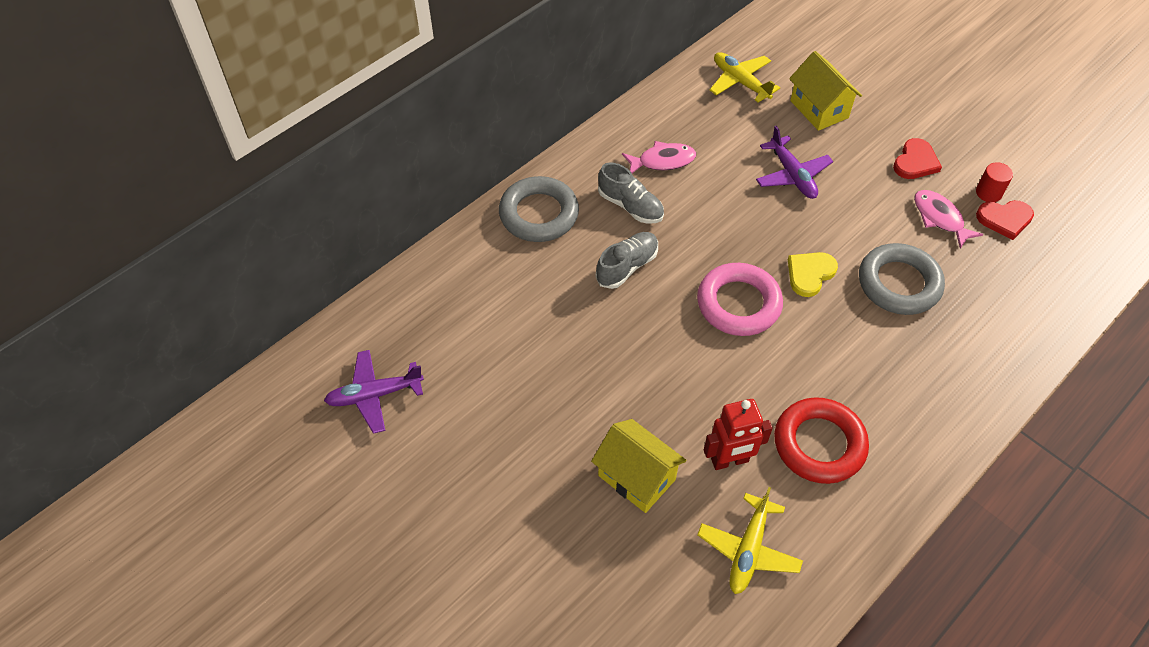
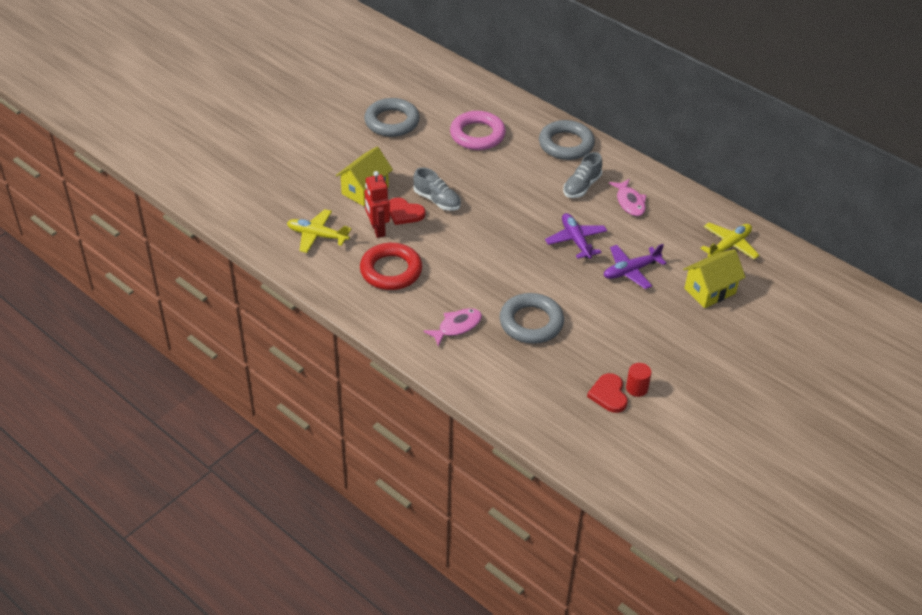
camera: 85 degrees right, 10 degrees down
(374, 395) = (416, 88): purple plane -> purple plane (576, 240)
(462, 434) = (392, 122): none -> grey ring
(627, 266) = (526, 185): grey shoe -> grey shoe (437, 200)
(738, 304) = (501, 237): pink ring -> pink ring (477, 135)
(810, 274) = (533, 275): yellow heart -> none
(915, 162) = (662, 345): red heart -> red heart (404, 213)
(939, 218) = (602, 354): pink fish -> pink fish (457, 327)

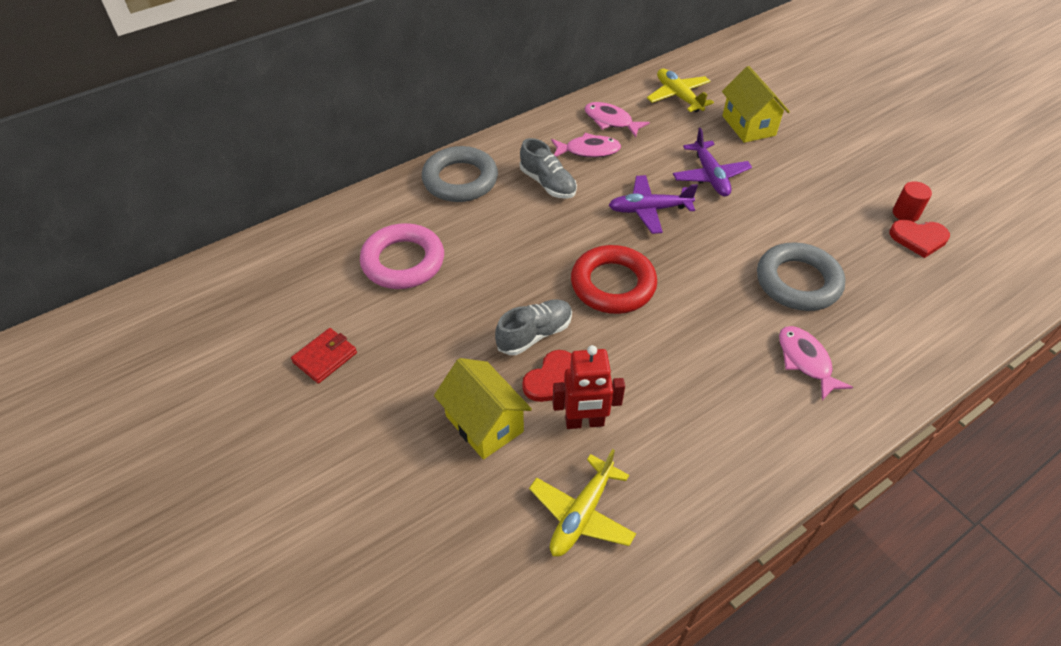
camera: 75 degrees left, 5 degrees up
(391, 271) = (682, 420): red ring -> red ring (613, 284)
(392, 122) = (325, 357): grey ring -> red wallet
(673, 210) = (611, 121): none -> pink fish

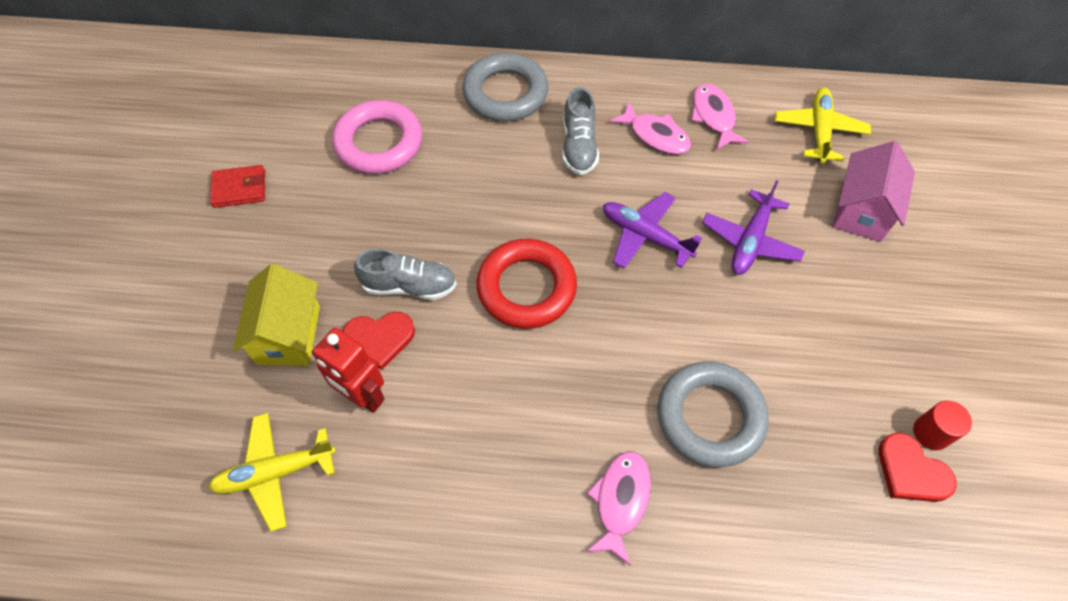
camera: 40 degrees right, 10 degrees up
(748, 125) = (861, 211): yellow house -> pink house

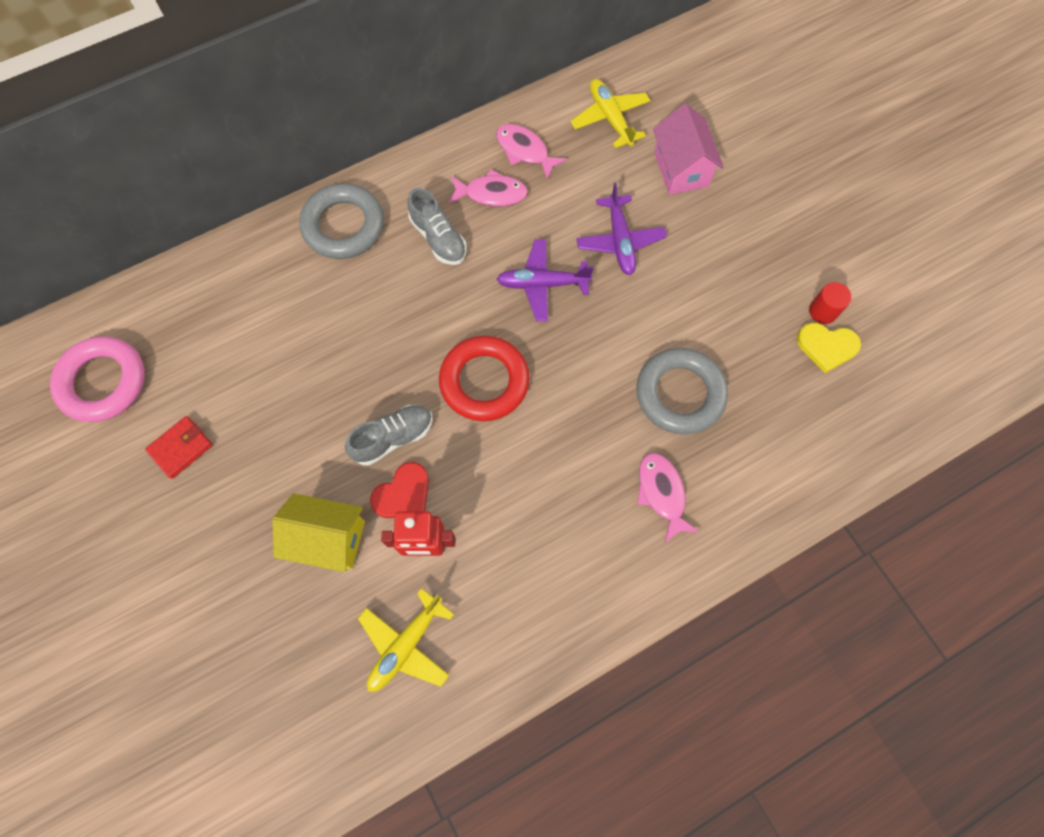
camera: 35 degrees left, 10 degrees up
(288, 335) = (328, 538): yellow house -> yellow house turned 45 degrees counterclockwise
(379, 143) = (270, 334): pink ring -> pink ring (103, 382)
(911, 471) = (826, 347): red heart -> yellow heart

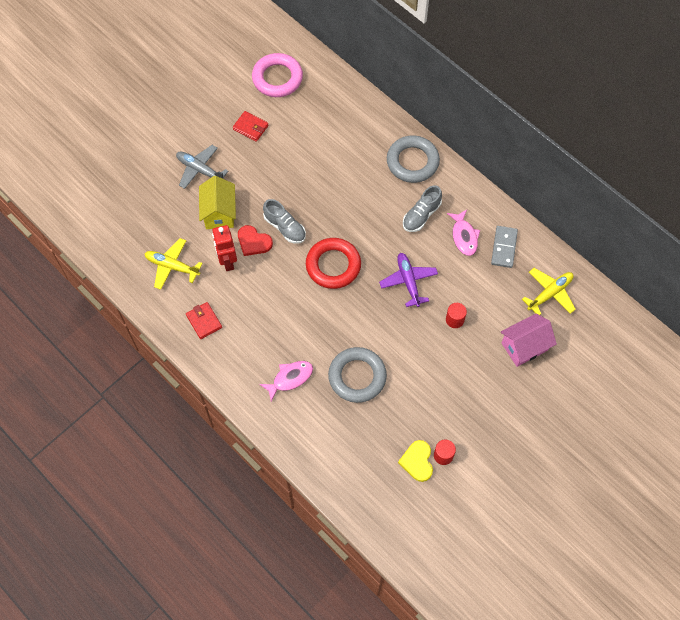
camera: 75 degrees right, 5 degrees down
(230, 554) = (200, 170): none -> grey plane
(524, 151) = (504, 247): pink fish -> grey domino
(527, 610) = (204, 321): none -> red wallet
(620, 241) = (454, 320): purple plane -> red cylinder

